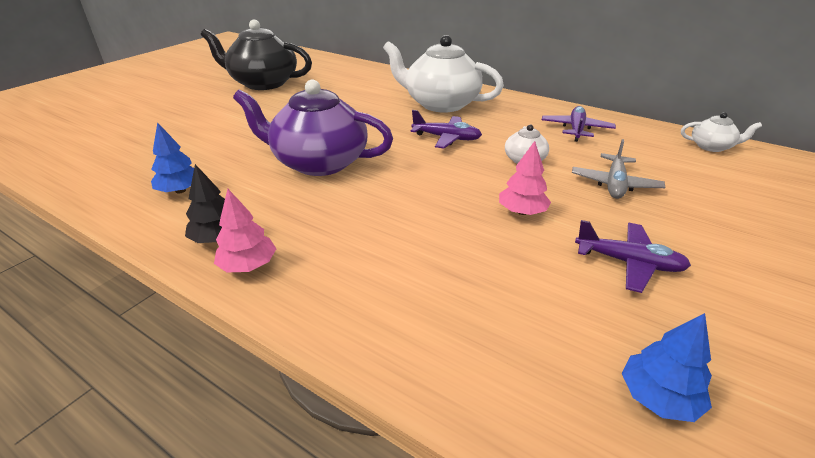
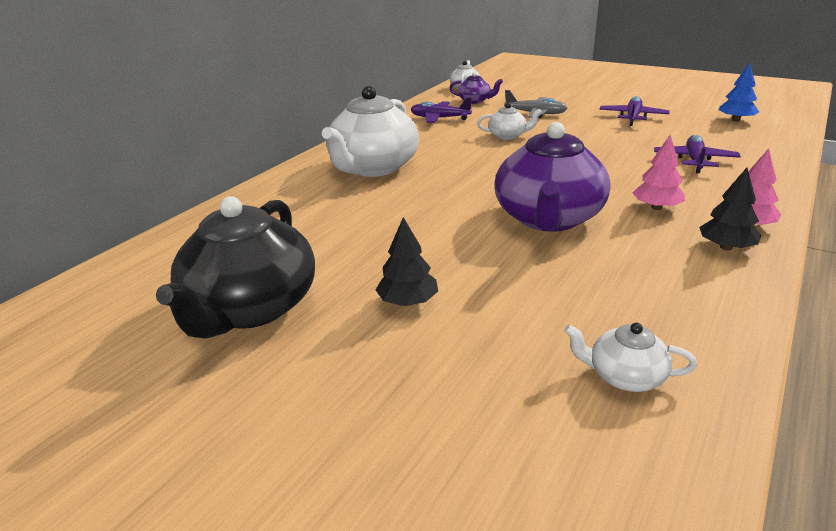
camera: 90 degrees left, 5 degrees down
(119, 164) = (624, 376): none -> white teapot
(180, 190) = (660, 293): blue tree -> none
(240, 114) = (408, 302): none -> black tree
(446, 138) = (469, 163): purple plane -> purple plane (694, 161)
(522, 211) = (592, 138): pink tree -> pink tree (656, 207)
(654, 150) = (475, 101): none -> purple teapot

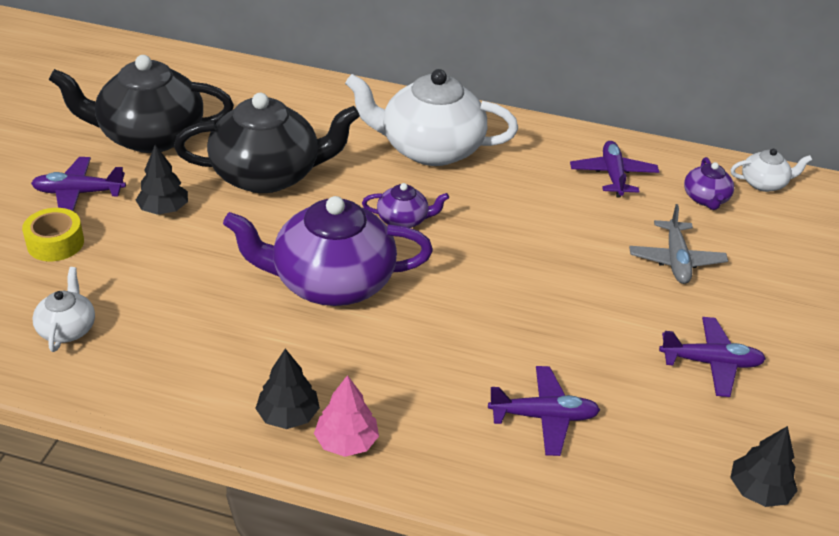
camera: 70 degrees right, 10 degrees up
(345, 368) = (79, 193): none -> purple plane
(373, 238) = (268, 175): none -> black teapot
(450, 388) = (55, 243): none -> yellow tape
(469, 184) = (403, 220): none -> purple teapot
(508, 136) = (571, 239): white teapot -> none
(656, 207) = (378, 367): pink tree -> none
(735, 120) = (758, 490): blue tree -> black tree

